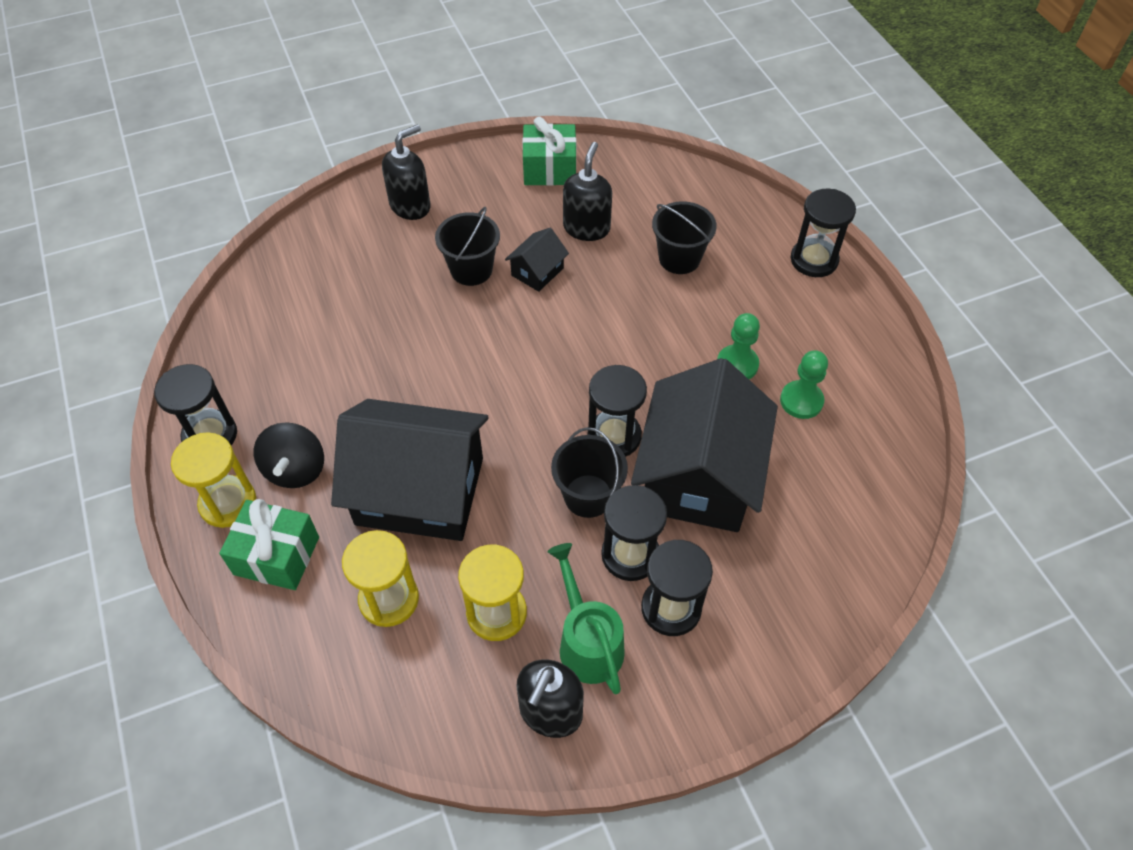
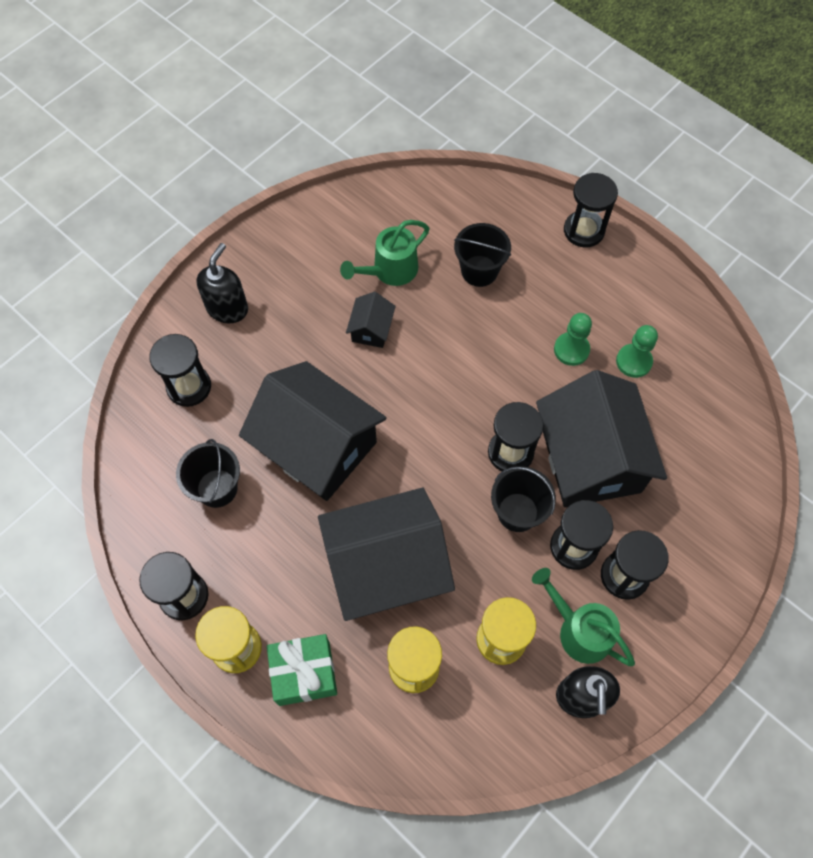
camera: 25 degrees left, 10 degrees up
(295, 470) = (275, 594): black spinning top -> none
(332, 258) = (189, 387): none -> black hourglass
(420, 354) = (317, 446): none -> black house
(471, 270) = (315, 350): black bucket -> black bucket (217, 488)
(549, 169) = (328, 225): green gift -> none
(586, 228) = (389, 271): black soap dispenser -> green watering can

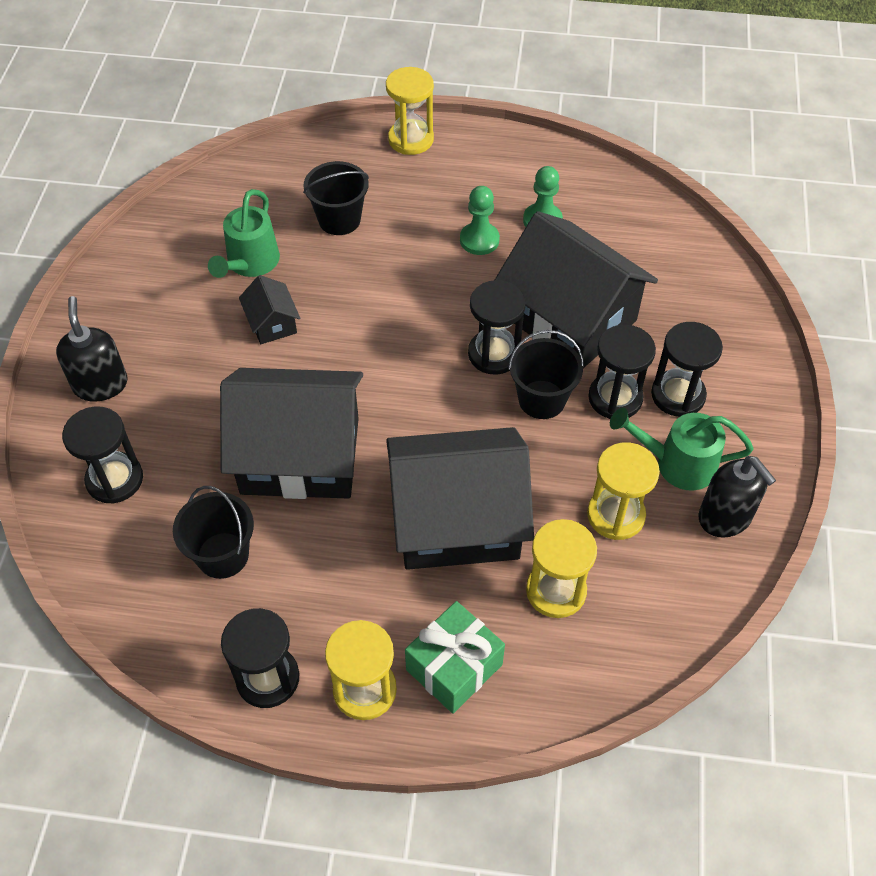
camera: 35 degrees left, 10 degrees down
(386, 566) = (457, 520): black house -> black house turned 45 degrees clockwise
(584, 230) = (411, 139): black hourglass -> yellow hourglass

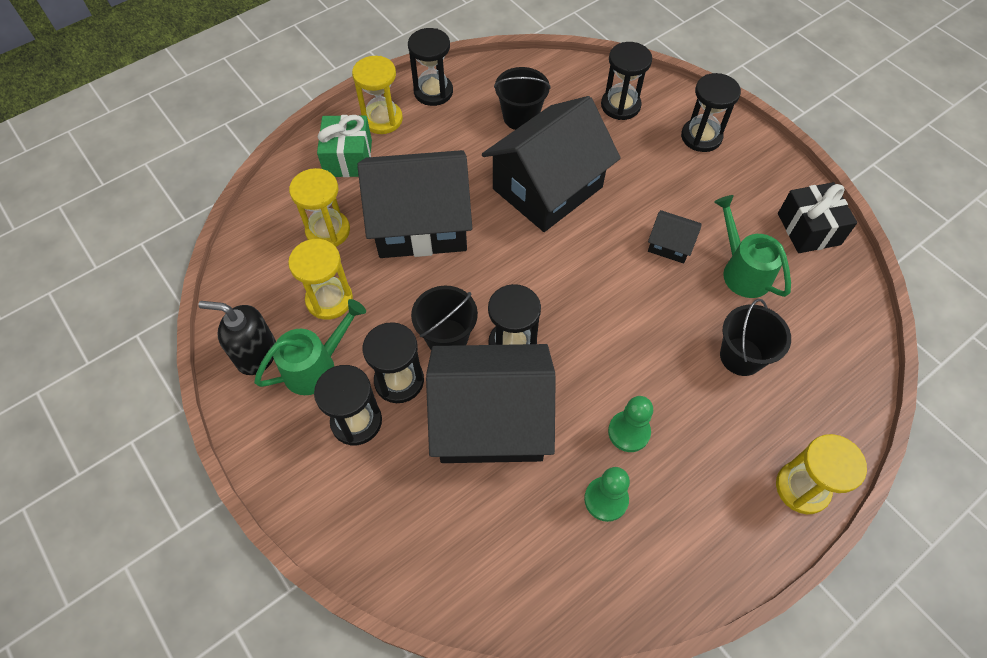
camera: 135 degrees right, 5 degrees up
(100, 384) = (701, 137): black soap dispenser -> black hourglass
(154, 249) = (808, 229): none -> black gift
(457, 520) = (421, 223): black house -> black house turned 45 degrees clockwise

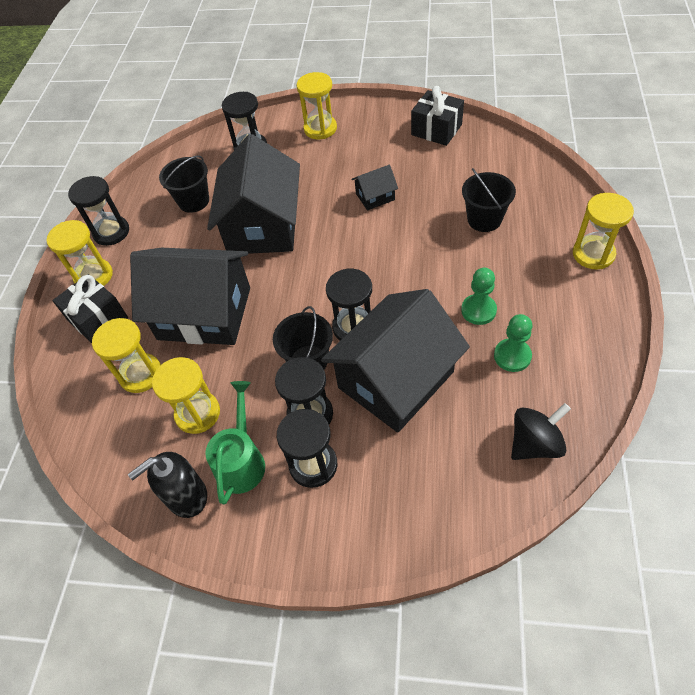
camera: 40 degrees left, 5 degrees down
(348, 158) = (98, 319): green gift -> black gift
(421, 223) = (204, 313): black house -> black house turned 60 degrees clockwise
(530, 588) = (535, 443): none -> black spinning top
(701, 137) = (320, 129): black hourglass -> yellow hourglass
(742, 270) = (429, 177): green watering can -> none

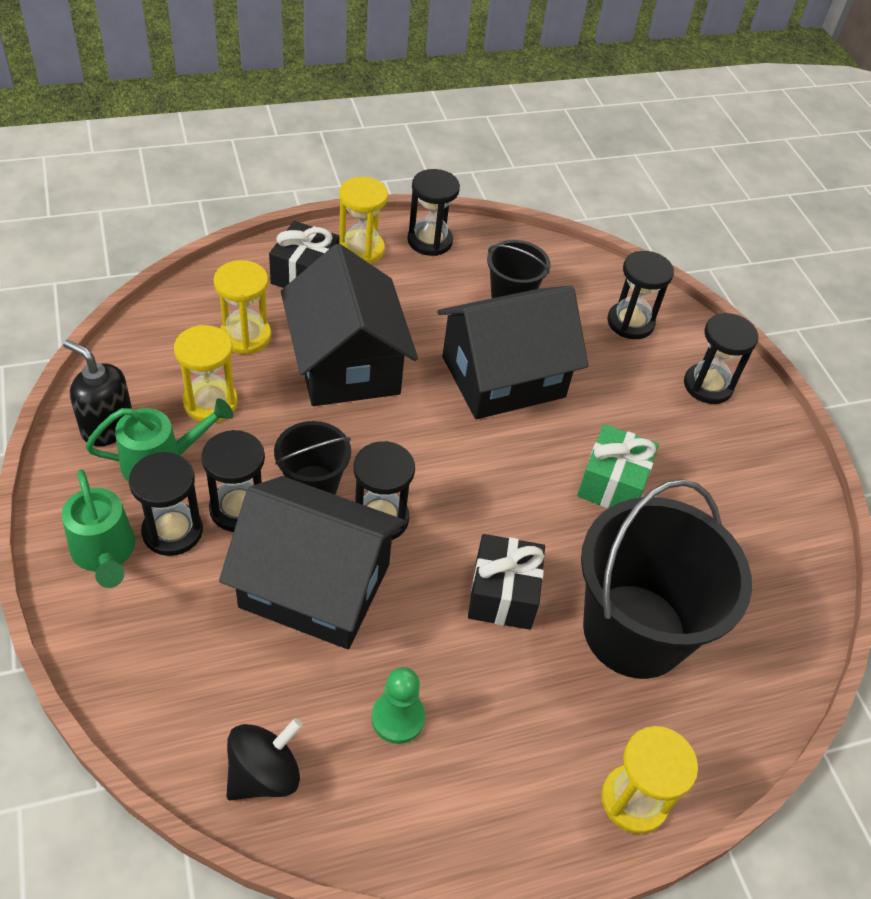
camera: 55 degrees right, 5 degrees down
(316, 519) = (105, 554): none -> green watering can
(320, 129) = (708, 386): yellow hourglass -> black hourglass
(375, 197) = (612, 483): black house -> green gift
(436, 130) = (787, 526): black gift -> black gift (503, 594)
(478, 310) = (461, 658): green pawn -> none
(484, 219) = (634, 630): black bucket -> black bucket, size x1.98
(535, 443) = (264, 774): black spinning top -> black spinning top turned 75 degrees counterclockwise

